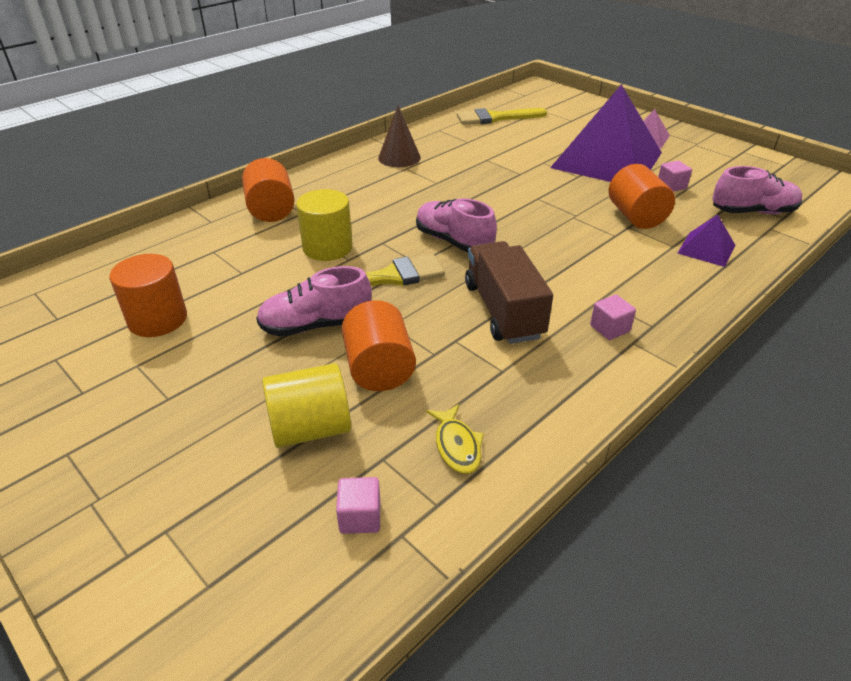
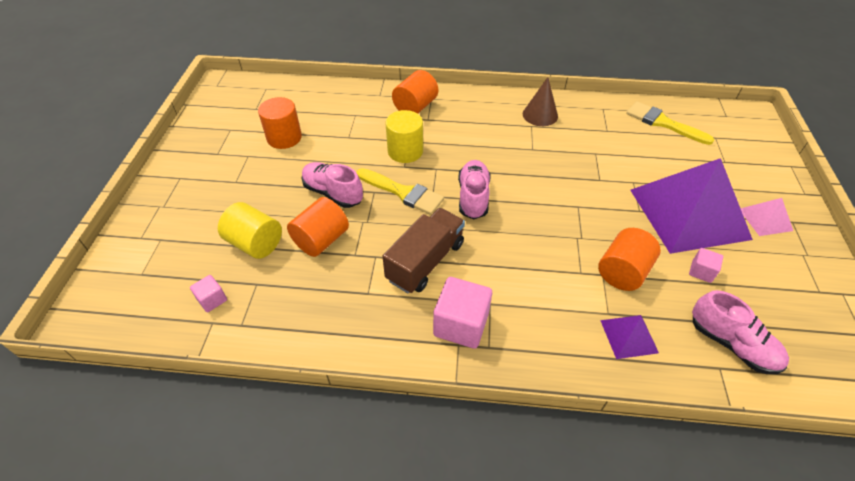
camera: 50 degrees right, 10 degrees up
(457, 446) = (288, 308): yellow fish -> none
(609, 328) = (461, 324): pink cube -> pink cube, size x1.93

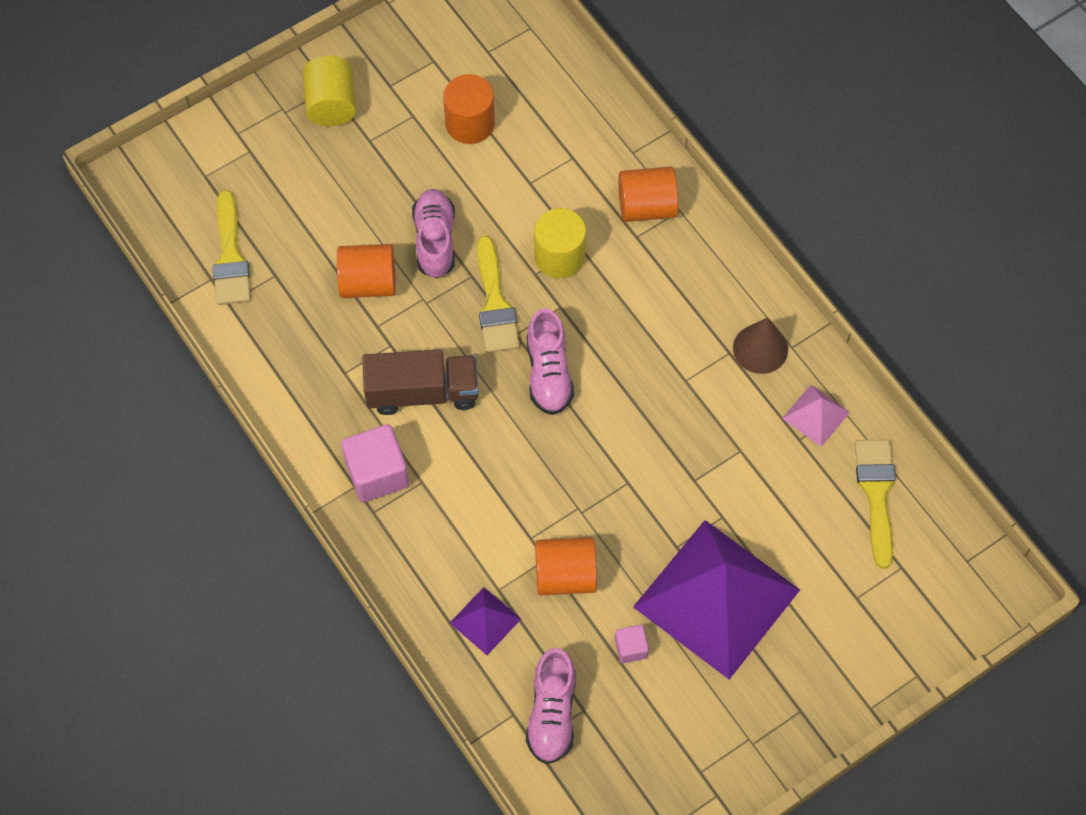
camera: 50 degrees right, 15 degrees up
(212, 300) = (230, 257): pink cube -> yellow brush
(255, 243) = (315, 232): yellow cylinder -> yellow cylinder (331, 104)
(473, 197) = (548, 373): pink shoe -> pink shoe turned 120 degrees clockwise
(765, 219) = (778, 680): pink pyramid -> pink pyramid (815, 415)

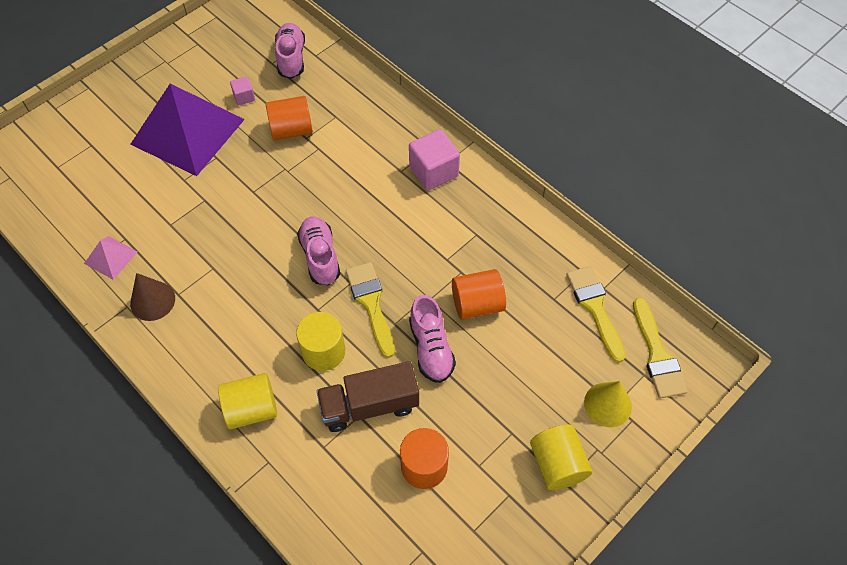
camera: 170 degrees right, 5 degrees down
(257, 152) = (607, 404): none -> yellow cone
(422, 392) = (414, 229): brown truck -> brown truck (369, 405)
(485, 620) = (341, 98): purple pyramid -> none
(646, 207) = (252, 409): orange cylinder -> yellow cylinder
(876, 493) = (69, 210): yellow brush -> yellow brush (657, 355)

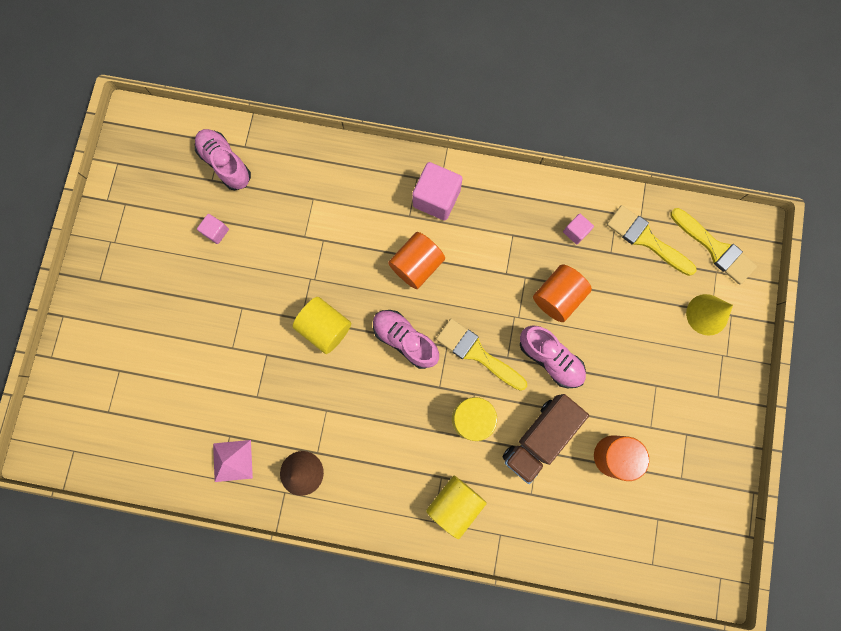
camera: 35 degrees left, 20 degrees up
(188, 131) = (195, 299): purple pyramid -> none
(291, 130) = (286, 237): orange cylinder -> orange cylinder (416, 265)
(534, 264) = (575, 232): none -> pink cube
(557, 464) = (703, 387): yellow cylinder -> yellow cylinder (325, 328)

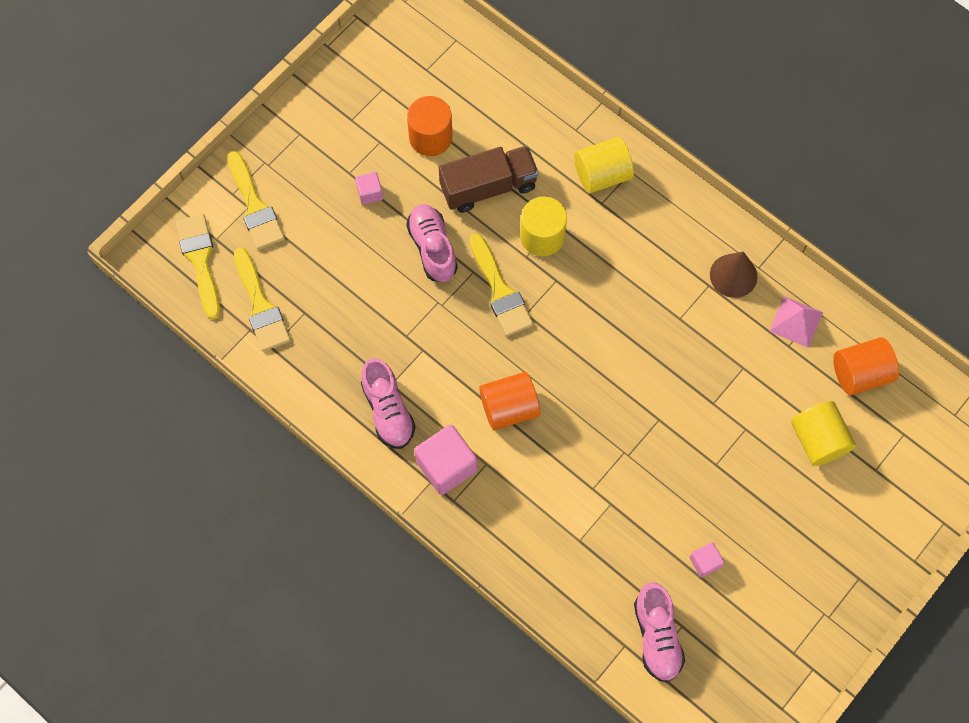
camera: 150 degrees left, 10 degrees down
(325, 328) = (639, 397): yellow cylinder -> yellow cylinder (818, 440)
(405, 340) = (564, 341): pink shoe -> pink shoe (388, 410)
(557, 297) = (387, 300): orange cylinder -> orange cylinder (860, 374)
(575, 232) = (325, 352): pink cube -> pink cube (370, 193)
(707, 314) = (255, 206): yellow cone -> yellow brush

